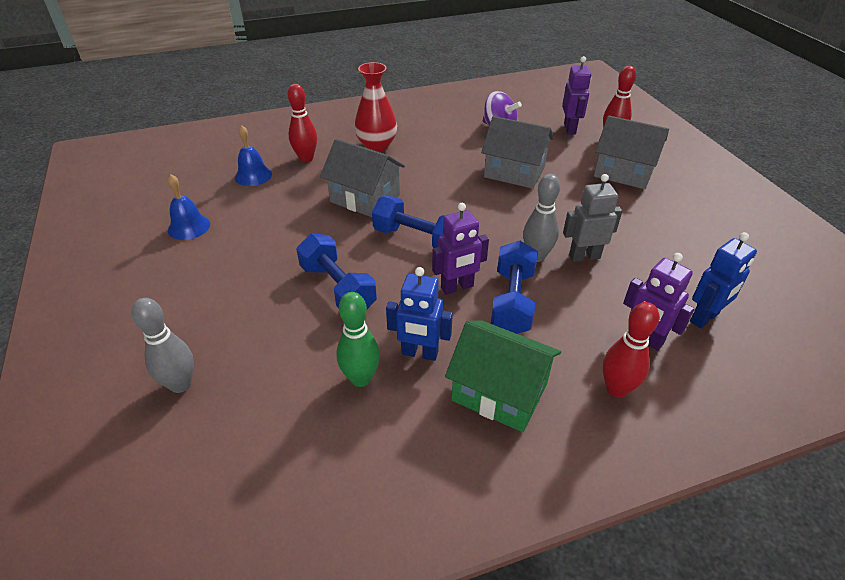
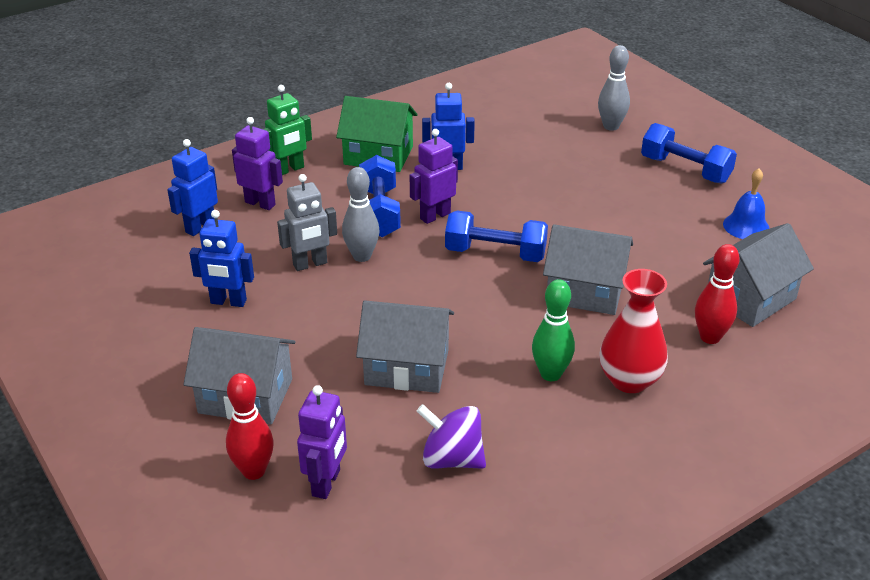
camera: 165 degrees right, 5 degrees down
(253, 175) = (750, 298): blue bell -> grey house
(338, 288) = (545, 198): blue dumbbell -> blue dumbbell (685, 170)
(361, 378) = (484, 147): green bowling pin -> green bowling pin (550, 374)
(570, 129) = (326, 483): purple robot -> purple robot turned 150 degrees counterclockwise
(616, 389) = (289, 169): red bowling pin -> green robot
(652, 235) = (228, 302): none -> blue robot

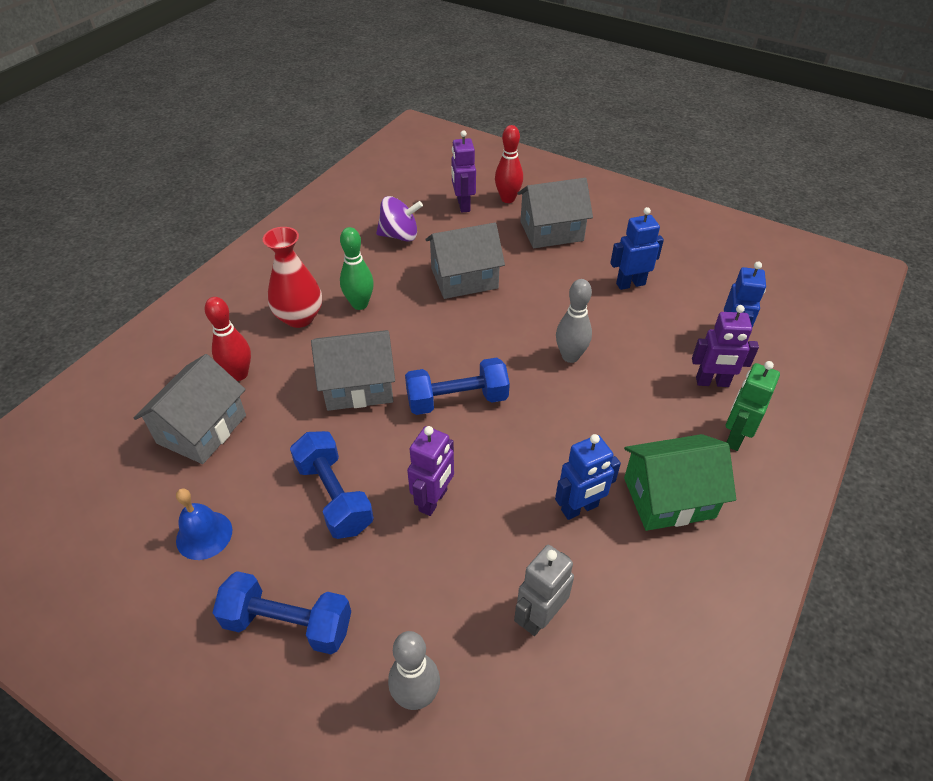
camera: 155 degrees right, 10 degrees up
(310, 264) = (604, 334): grey robot -> grey robot (539, 616)
(380, 212) = (596, 411): blue dumbbell -> blue dumbbell (334, 496)
(435, 216) = (542, 426): purple robot -> purple robot (433, 500)

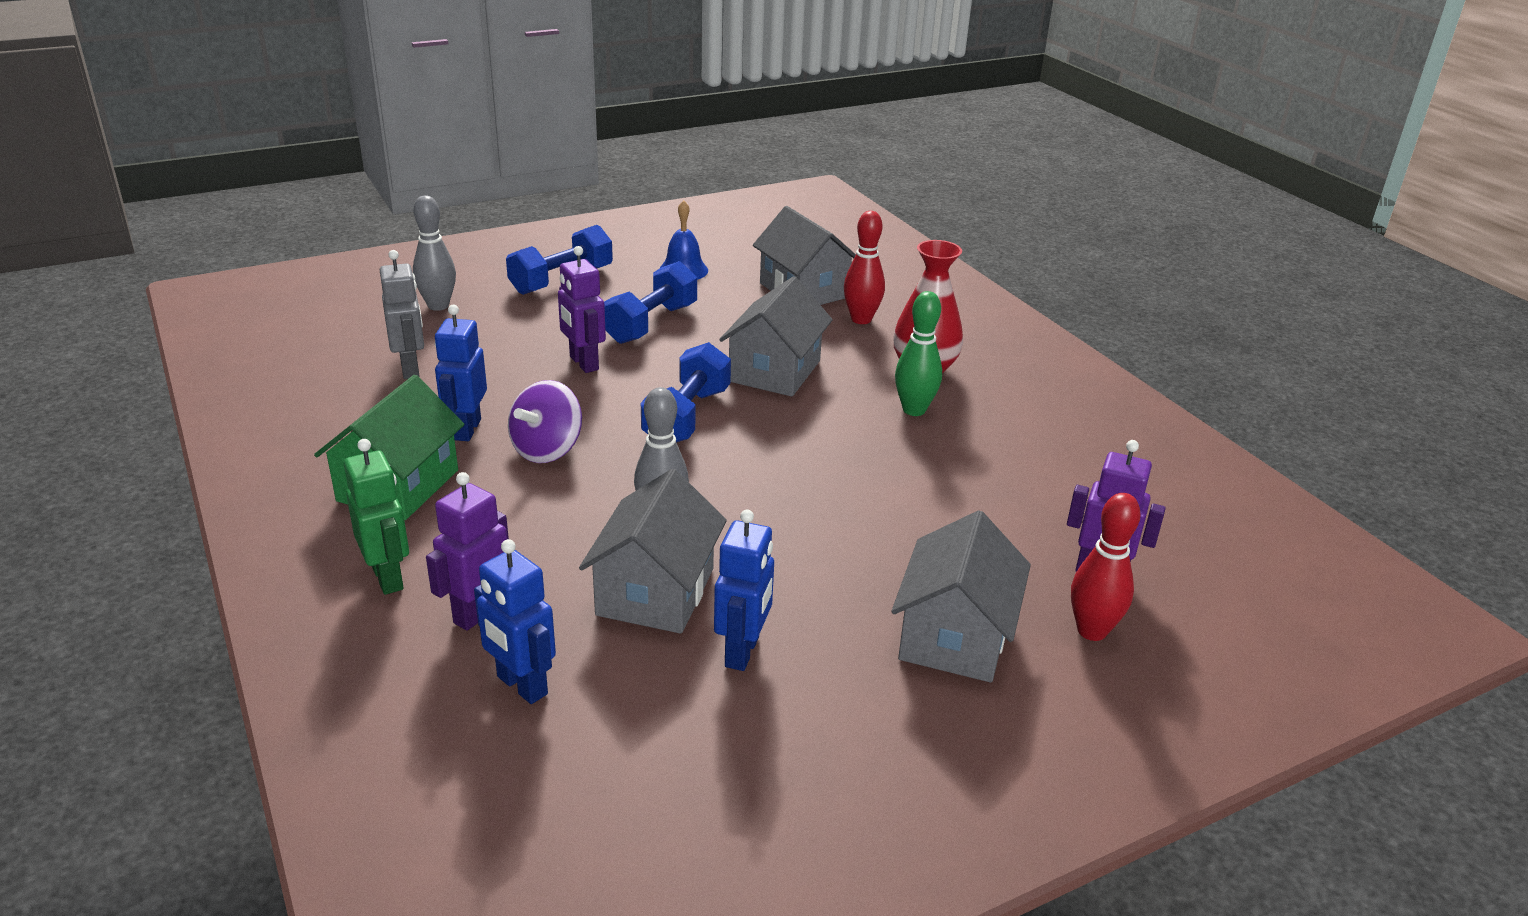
camera: 120 degrees right, 15 degrees down
(334, 496) = (651, 324): blue dumbbell -> blue dumbbell turned 60 degrees counterclockwise
(400, 235) = (1049, 484): purple spinning top -> purple spinning top (547, 450)
(464, 278) = (899, 501): grey house -> grey house (655, 592)

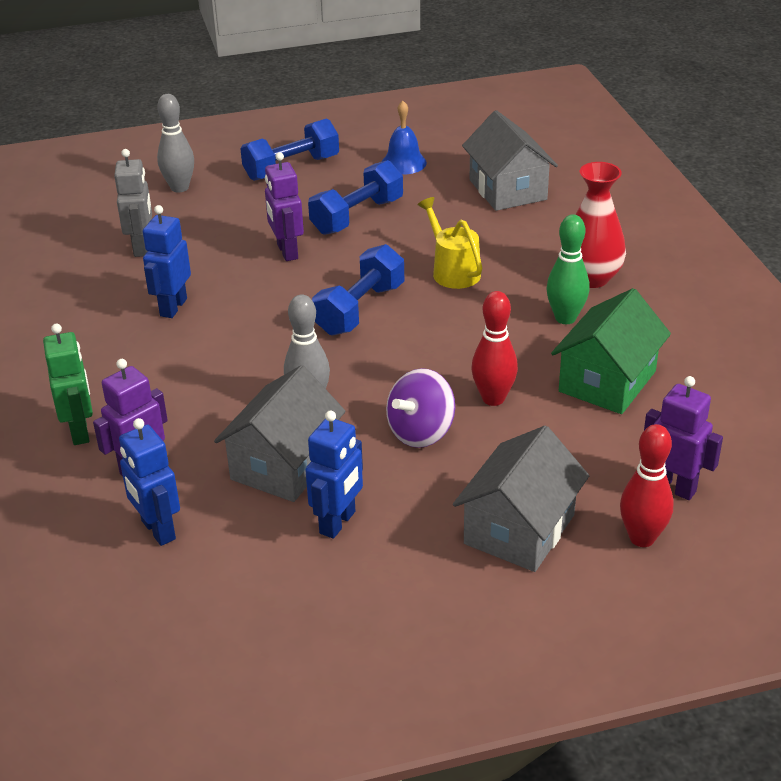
camera: 15 degrees right, 5 degrees up
(398, 485) = (106, 353): green house -> green house (607, 381)
(547, 450) = (233, 331): purple spinning top -> purple spinning top (421, 432)
(774, 371) = (452, 270): grey house -> yellow watering can
(861, 319) = (551, 223): red bowling pin -> red bowling pin (493, 398)

